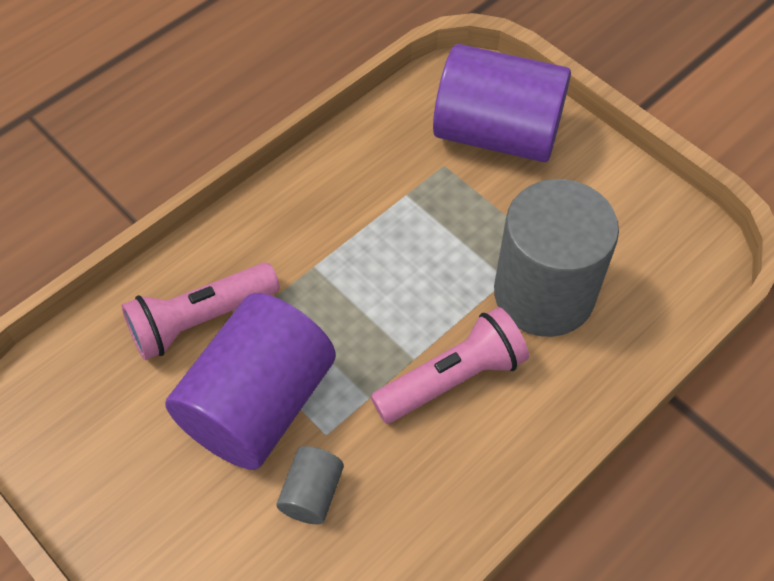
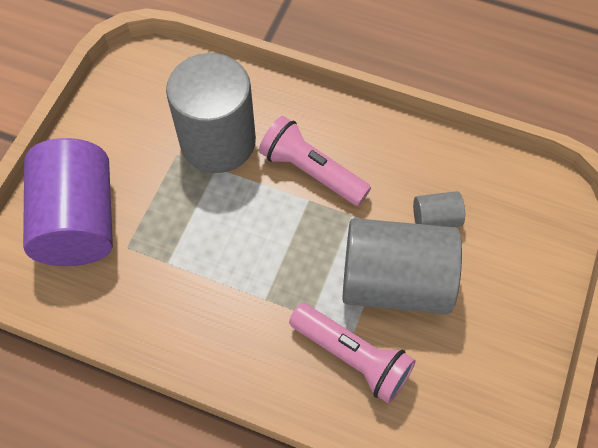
camera: 115 degrees left, 5 degrees up
(258, 403) = (395, 281): purple cylinder -> grey cylinder

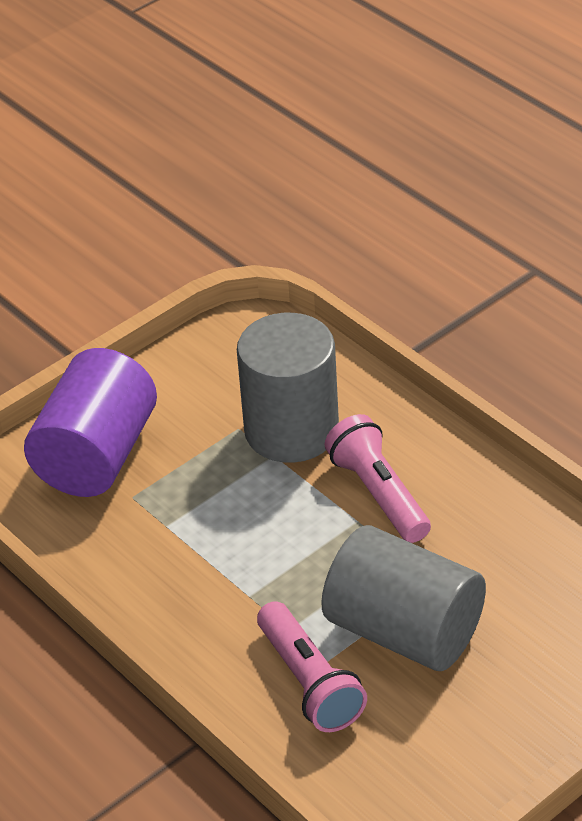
camera: 30 degrees right, 20 degrees down
(436, 218) = (493, 589): grey cylinder -> none

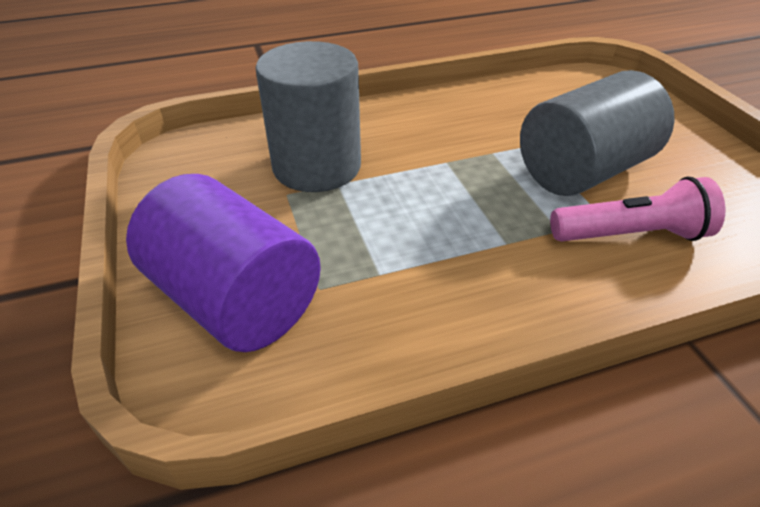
camera: 70 degrees left, 0 degrees up
(379, 494) = (424, 144): pink flashlight -> none

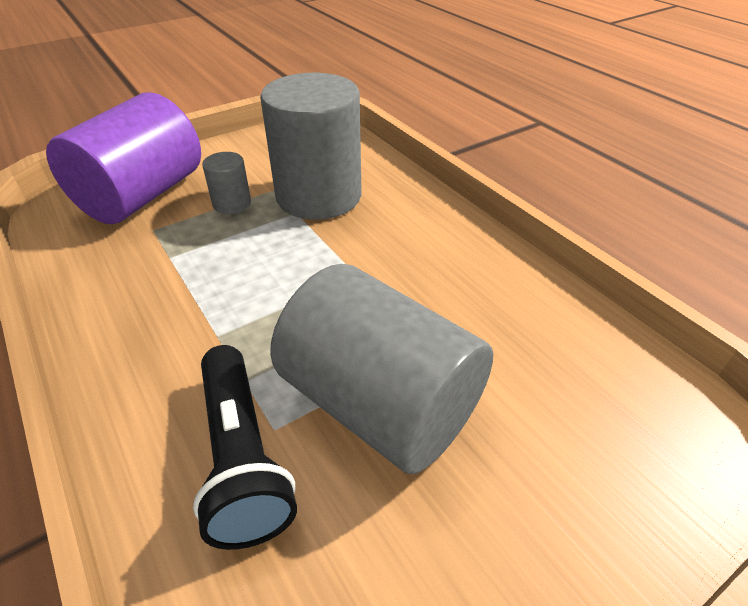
camera: 75 degrees right, 0 degrees up
(298, 224) = (232, 203): none -> grey cylinder
(631, 235) = (241, 457): pink flashlight -> black flashlight

